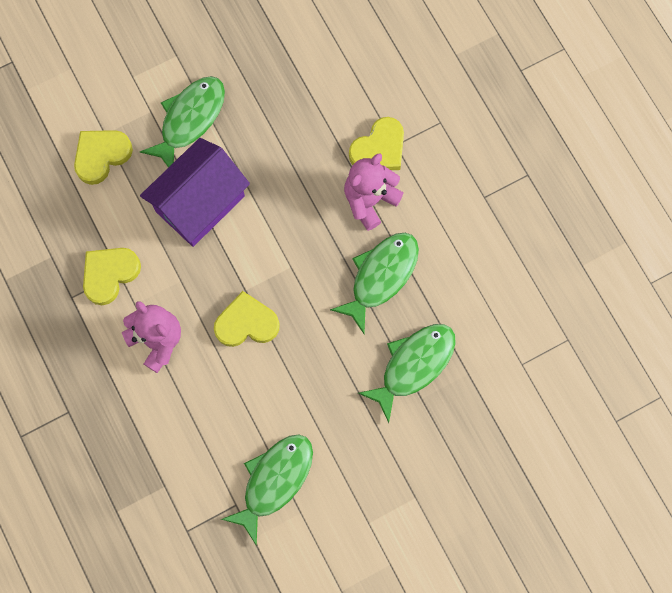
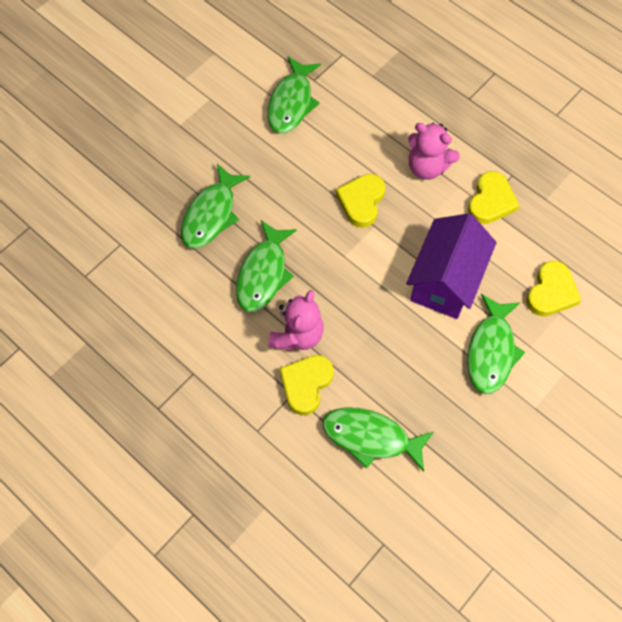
camera: 160 degrees right, 10 degrees down
(246, 323) = (361, 201): yellow heart -> yellow heart turned 135 degrees clockwise
(338, 80) = (371, 437): none -> green fish

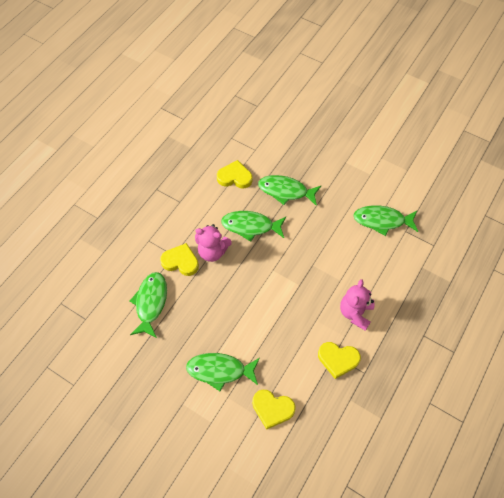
camera: 80 degrees right, 5 degrees down
(361, 201) = (316, 274): yellow heart -> yellow heart (235, 177)
(445, 281) = (267, 335): purple house -> none

